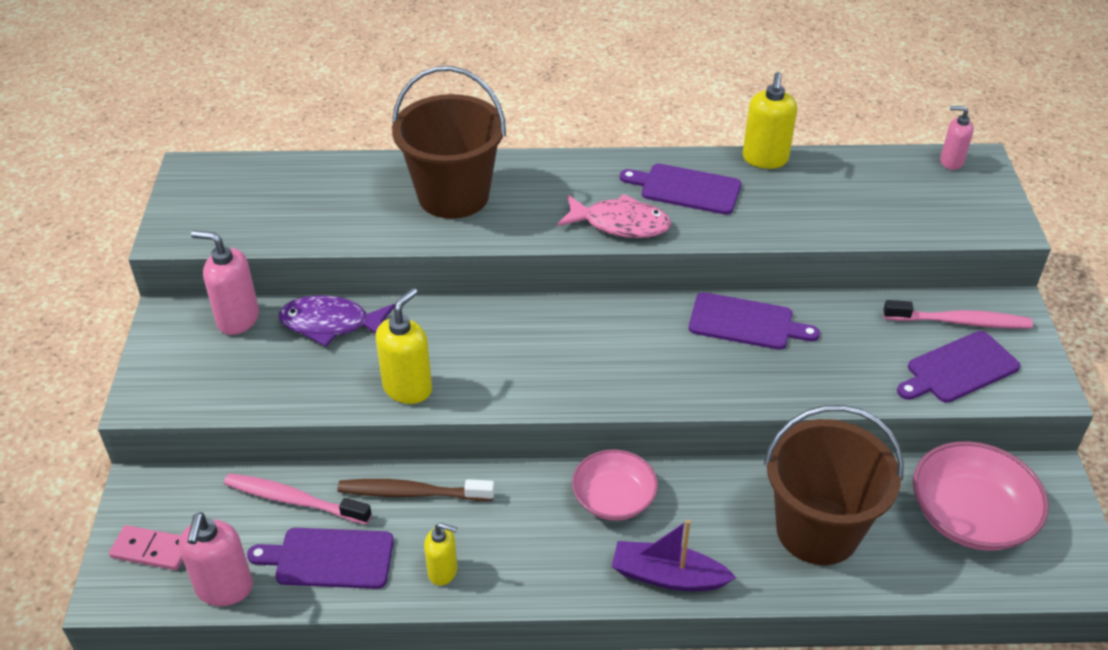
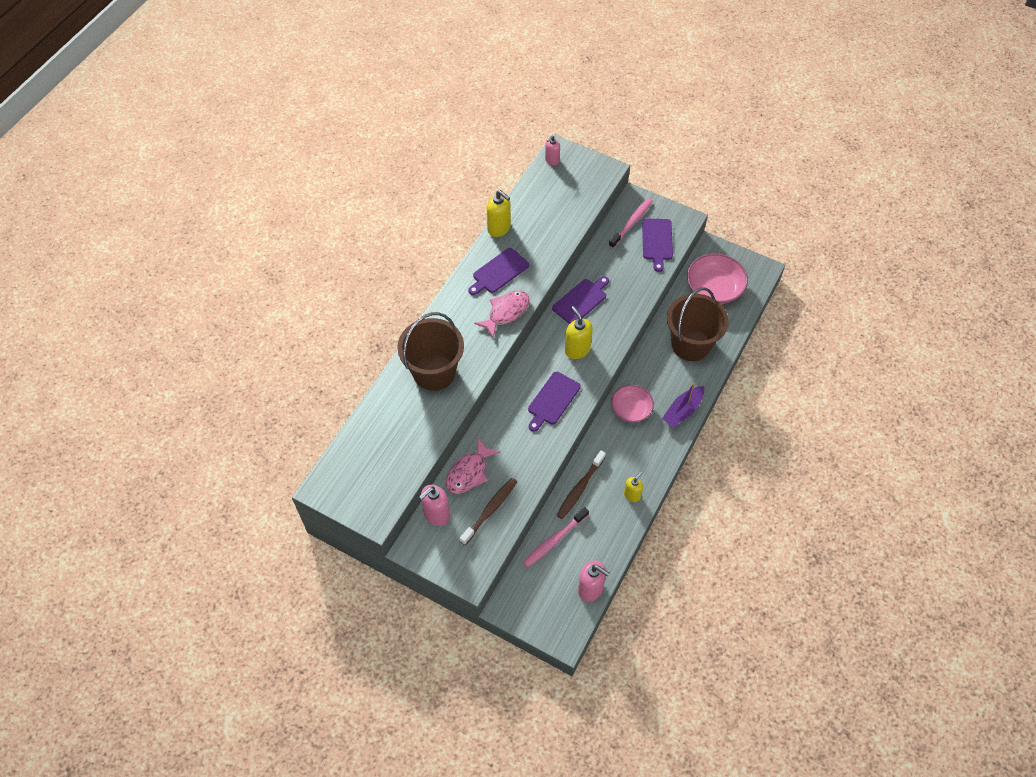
camera: 60 degrees left, 15 degrees up
(151, 550) = (549, 614): pink domino -> none
(277, 373) = (490, 510): none -> brown toothbrush
(329, 558) = (598, 538): purple cutting board -> purple cutting board (552, 400)
(331, 324) = (469, 472): purple fish -> pink fish
(408, 388) = (536, 457): yellow soap dispenser -> yellow soap dispenser (577, 349)

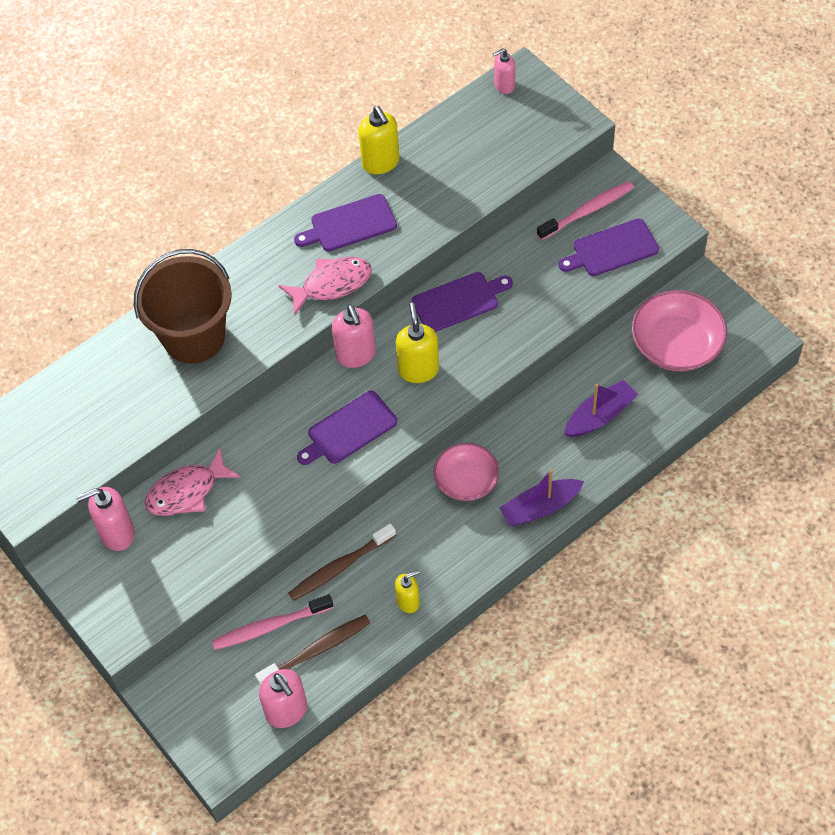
camera: 25 degrees right, 0 degrees up
(490, 510) = (190, 552): brown toothbrush -> brown toothbrush (316, 650)
(534, 353) = (356, 355): none -> pink soap dispenser
(657, 241) = (612, 249): purple cutting board -> purple cutting board turned 45 degrees clockwise
(691, 344) = (600, 416): brown bucket -> purple boat

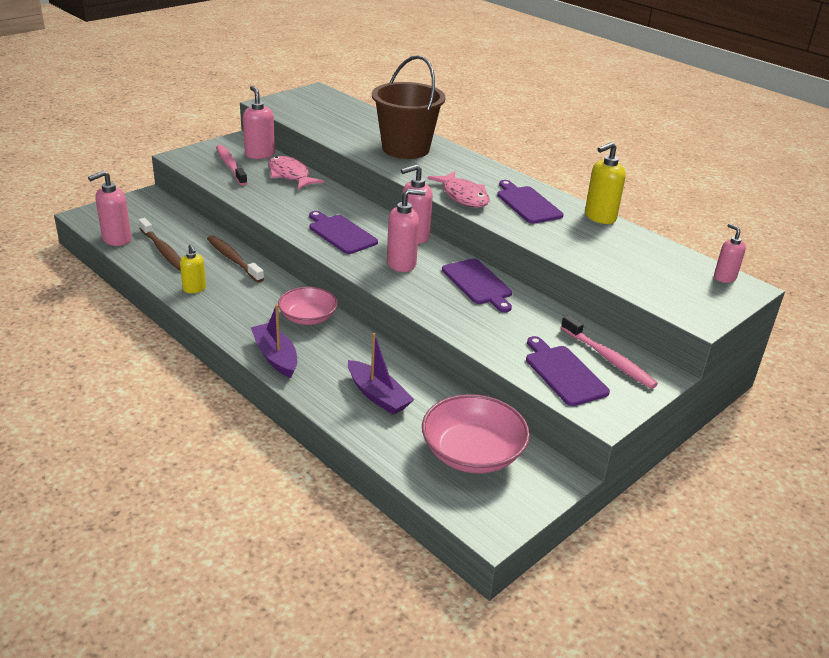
camera: 80 degrees right, 25 degrees down
(270, 626) = (188, 232): pink toothbrush -> pink toothbrush (230, 166)
(418, 369) = (402, 264): yellow soap dispenser -> pink soap dispenser

